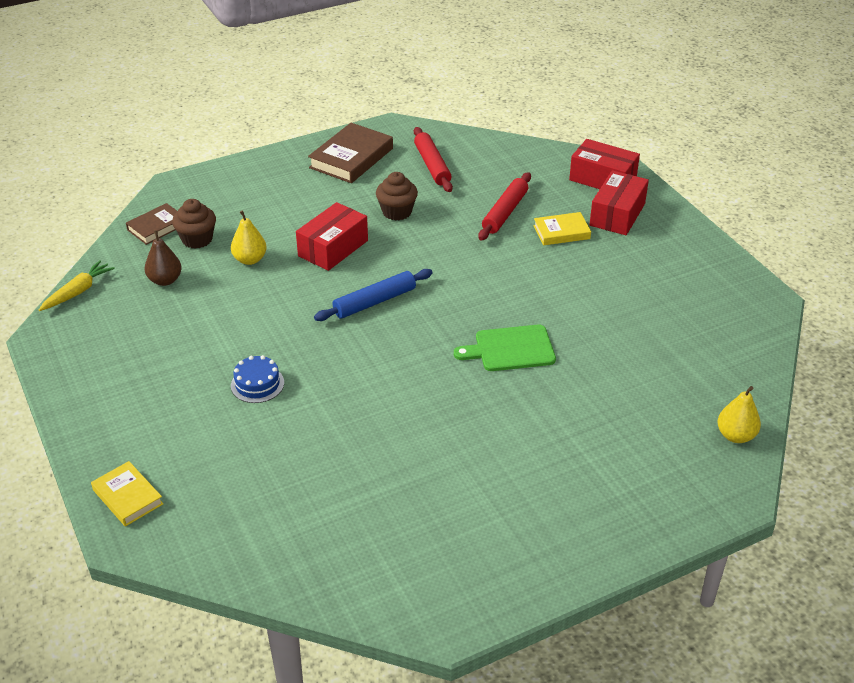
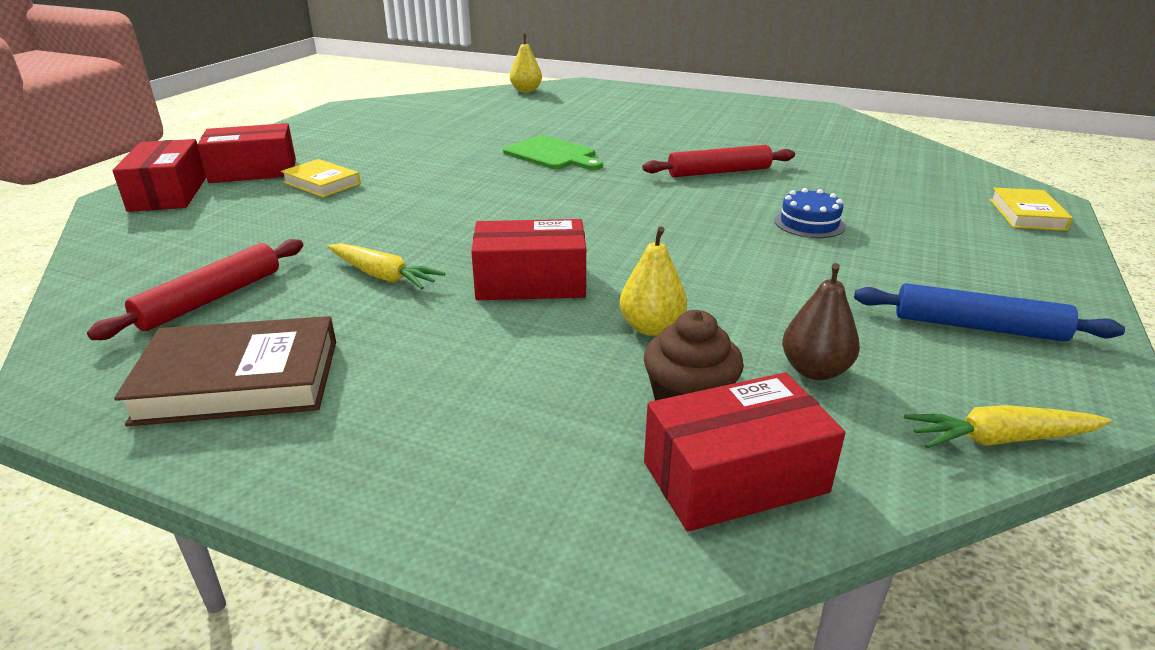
camera: 130 degrees left, 10 degrees down
(157, 227) = (734, 477): brown book -> red box
(374, 302) = (589, 221): blue rolling pin -> blue rolling pin (978, 327)
(397, 212) = (383, 276): brown cupcake -> yellow carrot
(505, 212) = (308, 217): red rolling pin -> red rolling pin (718, 172)

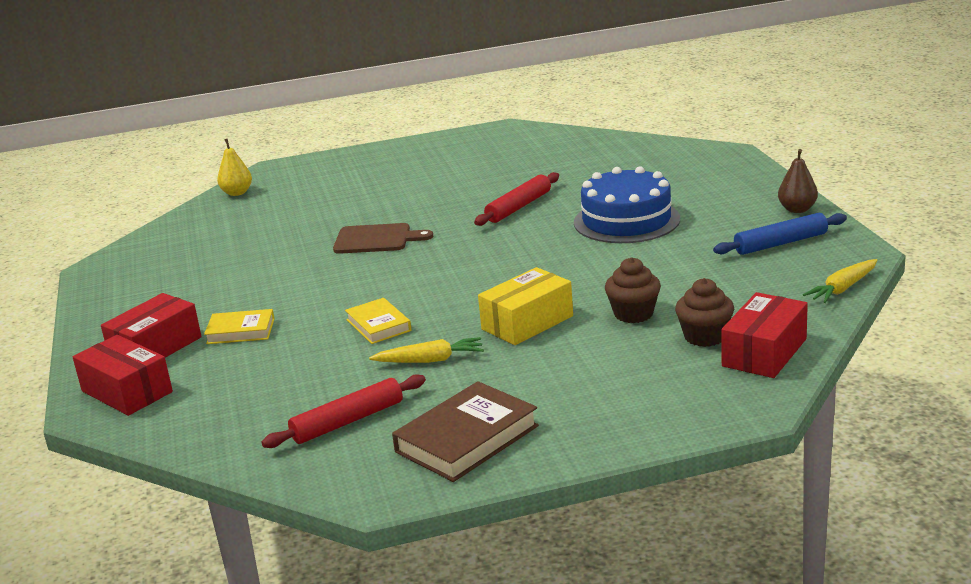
camera: 35 degrees left, 5 degrees down
(211, 299) = (348, 421): red rolling pin -> red rolling pin turned 60 degrees clockwise
(530, 282) = (527, 322): red box -> yellow box
(552, 154) = (376, 239): green cutting board -> brown cutting board
(651, 328) = (633, 314): yellow pear -> brown cupcake
(809, 223) = (626, 220): blue cake -> blue cake, size x2.06
(814, 370) = (737, 296): brown pear -> brown pear (797, 209)
(1027, 214) = (733, 167): yellow book -> yellow book (378, 325)

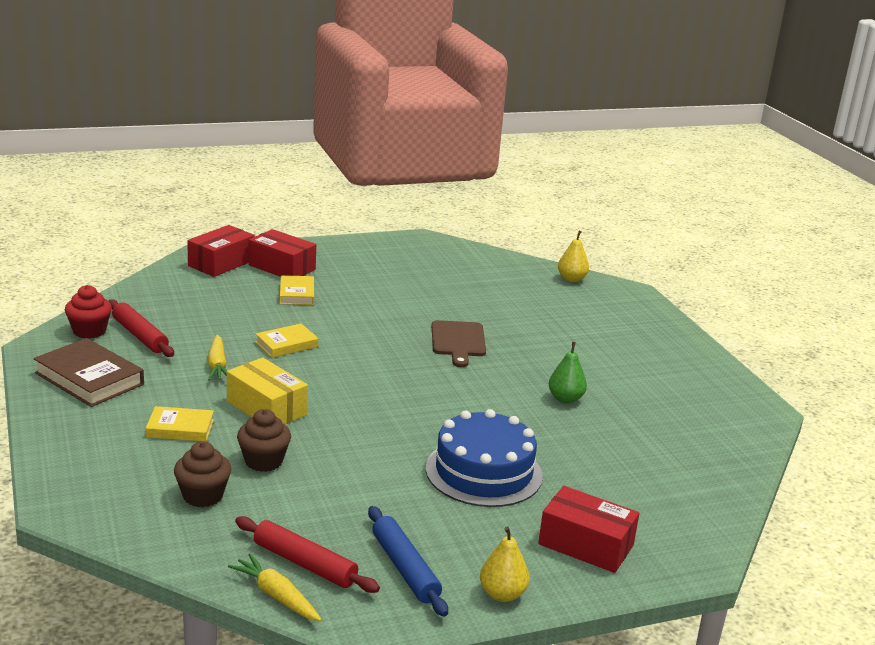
camera: 80 degrees right, 0 degrees up
(330, 461) = (89, 331): none -> red cupcake
(494, 193) = (565, 399): none -> green pear
(519, 207) = (526, 411): red rolling pin -> red rolling pin (304, 563)
(578, 364) = (180, 428): none -> yellow book
(764, 352) = (157, 526): red box -> red box (586, 545)
(797, 209) = (502, 594): brown pear -> yellow pear

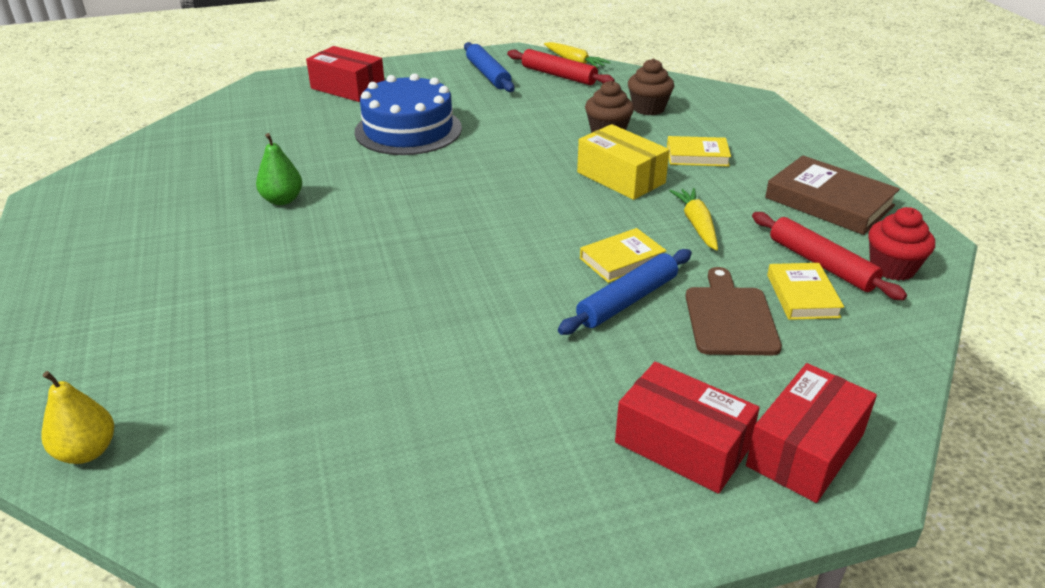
camera: 175 degrees left, 10 degrees up
(290, 322) = (627, 301): none -> blue rolling pin
(296, 294) = (633, 365): yellow book -> yellow book (802, 296)
(458, 341) = (382, 278): brown cutting board -> brown cutting board (730, 317)
(502, 594) = (423, 65): yellow pear -> none

